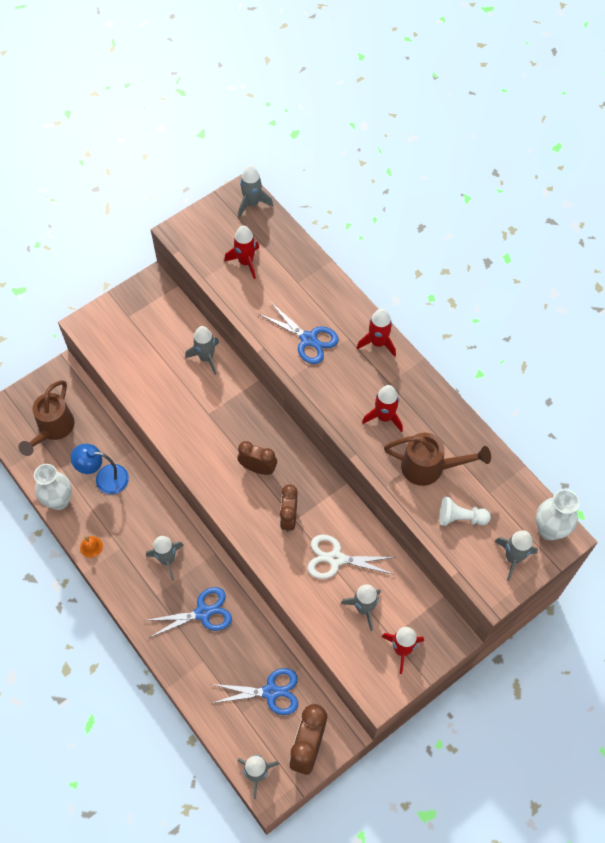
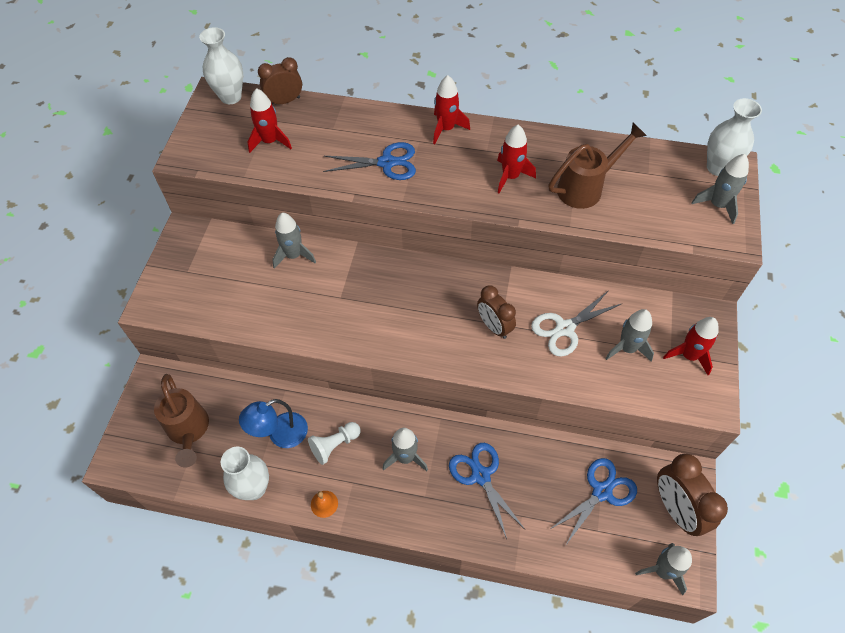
camera: 40 degrees left, 5 degrees down
(203, 612) = (480, 475): blue scissors -> blue scissors turned 60 degrees counterclockwise
(252, 203) = (231, 97): grey rocket -> white vase
(258, 468) = (428, 308): brown clock -> brown clock (285, 101)
(460, 518) = (649, 206): white pawn -> white pawn (335, 445)

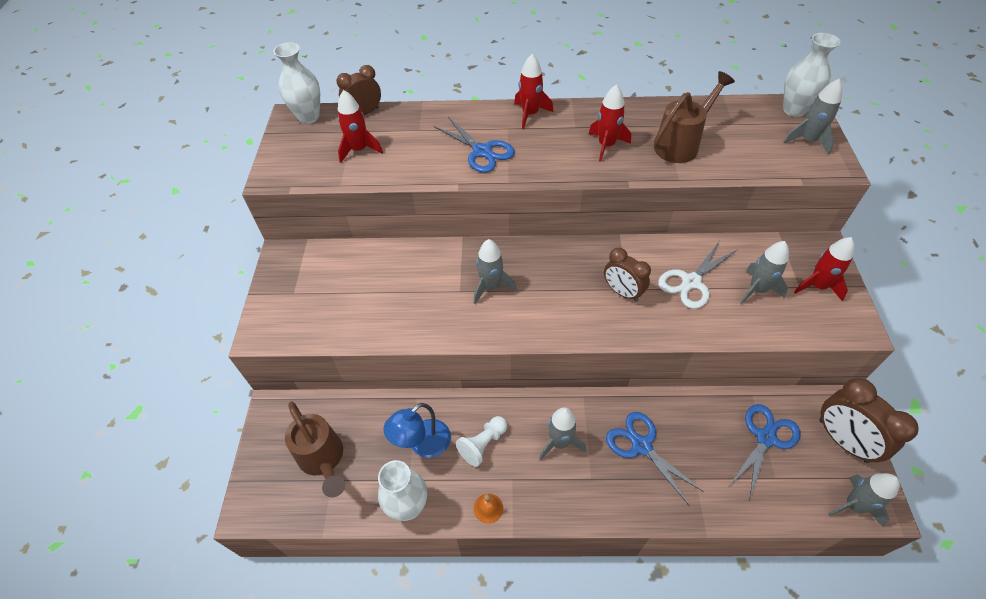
camera: 10 degrees left, 5 degrees down
(294, 255) = (401, 259): grey rocket -> grey rocket (491, 287)
(387, 163) = (482, 151): blue scissors -> blue scissors turned 60 degrees clockwise

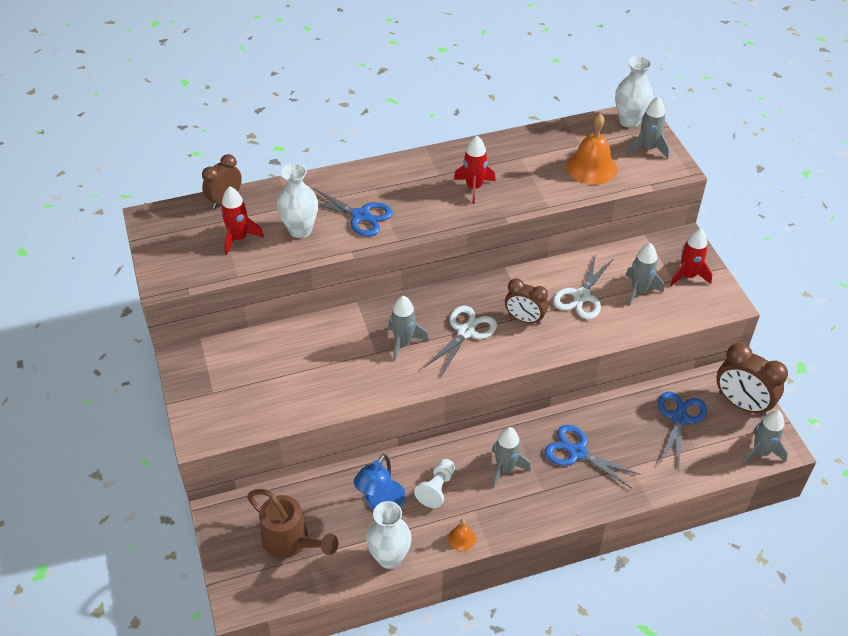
camera: 20 degrees left, 5 degrees down
(308, 117) = (168, 215): white vase -> white vase (300, 230)
(530, 114) = (391, 170): red rocket -> none
(557, 291) = (466, 332): none -> white scissors
(681, 144) = (540, 173): brown watering can -> none
(739, 148) = (591, 167): none -> orange bell

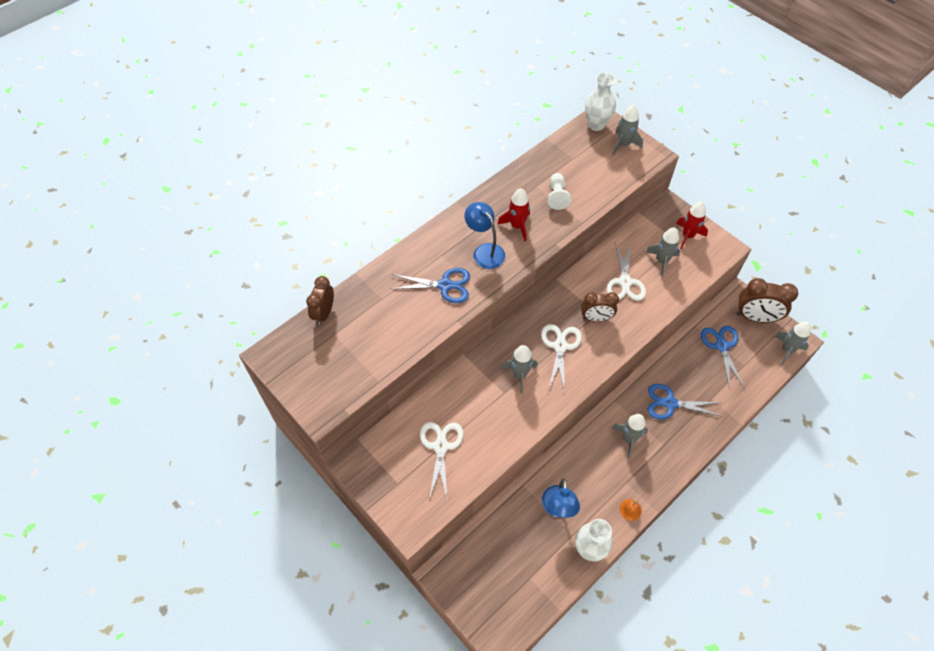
camera: 25 degrees left, 10 degrees up
(239, 238) = (358, 345): red rocket -> none
(277, 376) = (441, 446): none -> white scissors
(292, 542) = (511, 571): brown watering can -> none
(300, 230) = (404, 317): white vase -> none
(423, 199) = (485, 251): none -> blue lamp
(436, 489) = (590, 477): white pawn -> white pawn (557, 196)
(591, 167) = (593, 176): orange bell -> none

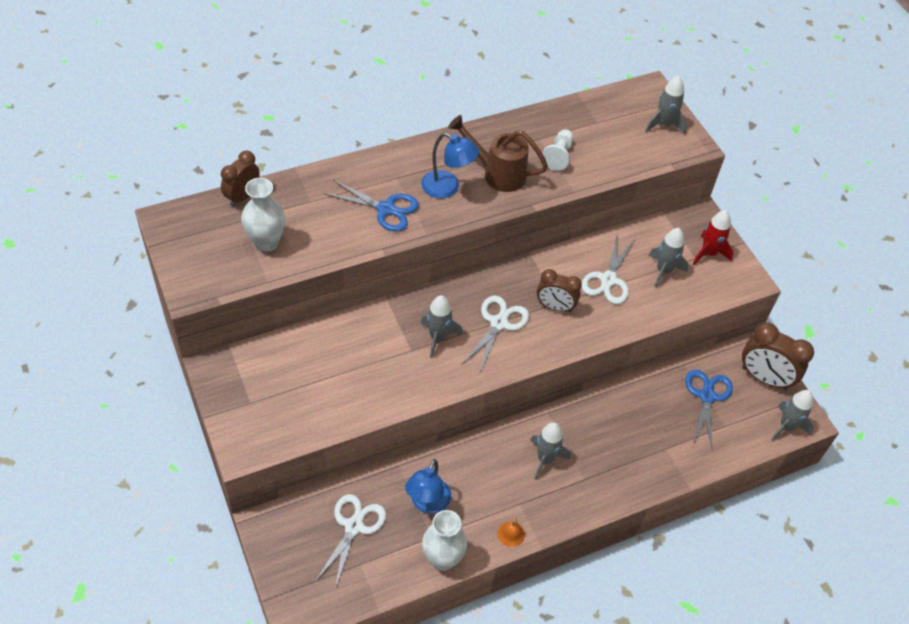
camera: 15 degrees right, 5 degrees down
(441, 446) = (315, 381): white scissors -> white scissors (354, 526)
(485, 251) = (447, 188): blue lamp -> blue lamp turned 135 degrees clockwise
(517, 226) = (497, 173): red rocket -> brown watering can
(596, 125) = (642, 95): white vase -> white vase (266, 242)
(670, 403) = (613, 437): blue scissors -> none

